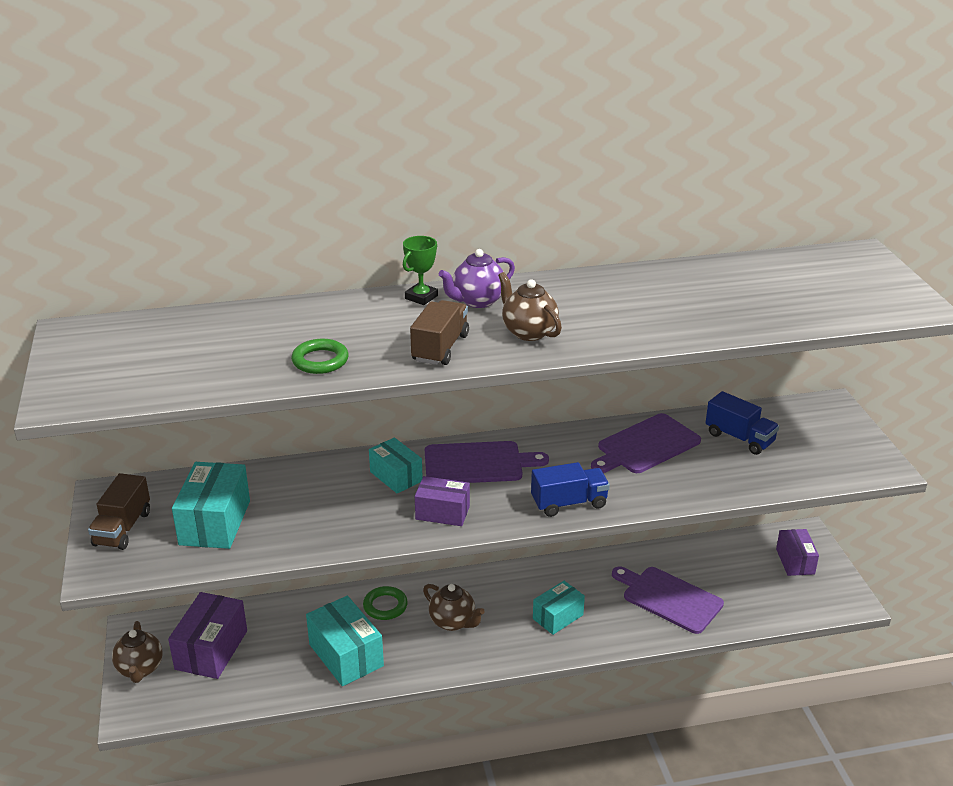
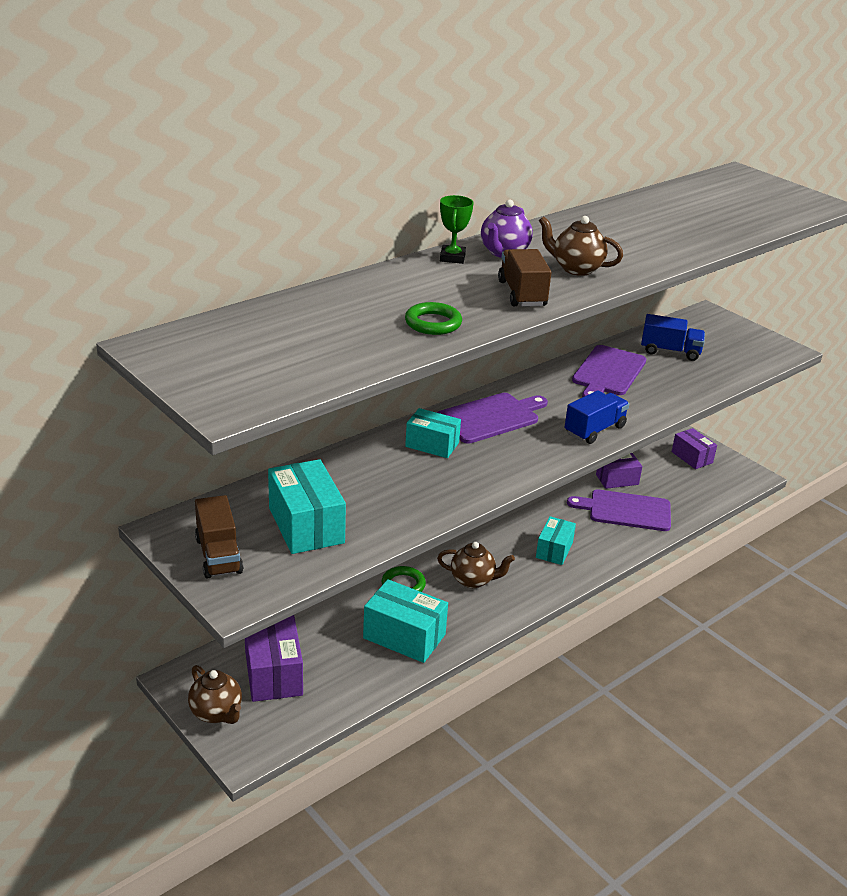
camera: 30 degrees left, 0 degrees up
(442, 512) = (502, 463): purple box -> purple box (617, 479)

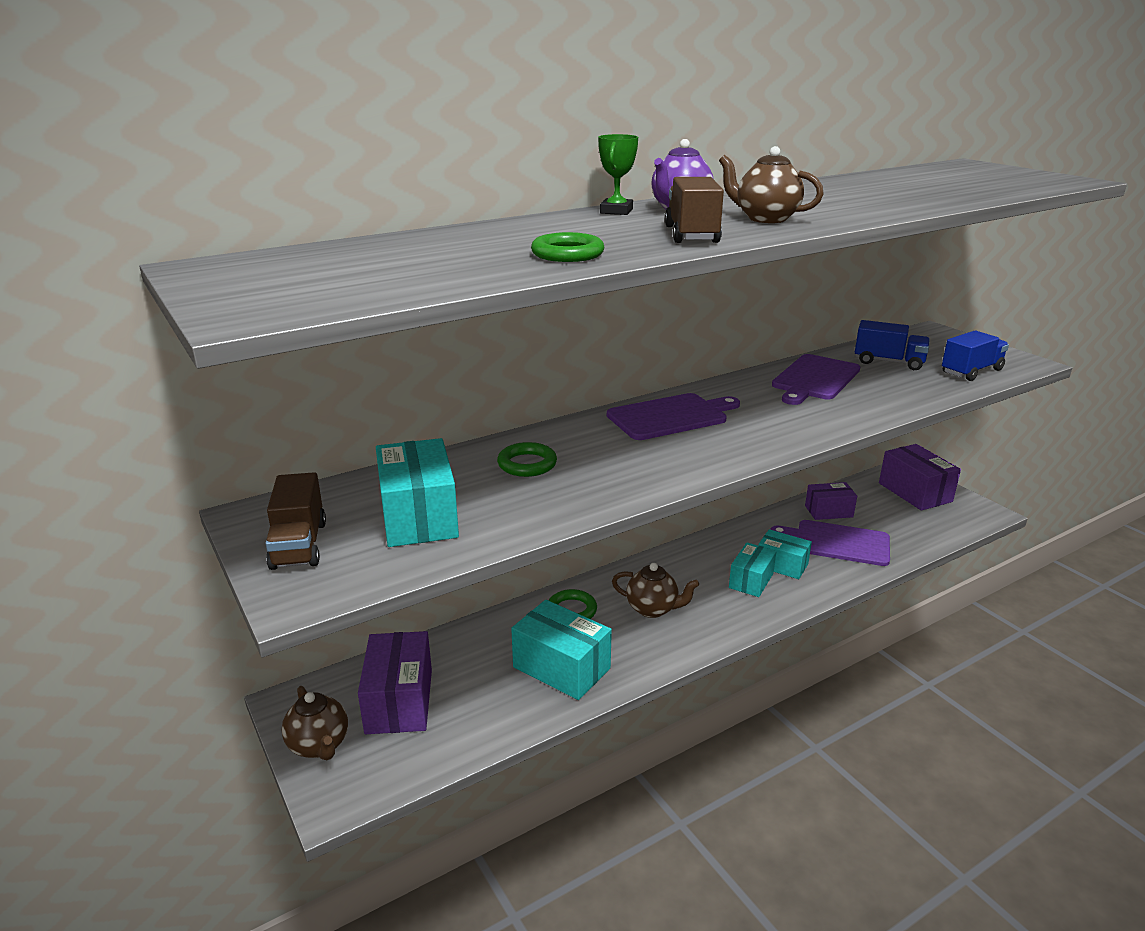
camera: 10 degrees right, 5 degrees down
(380, 471) = (527, 464): none -> green ring
(432, 445) = (596, 440): turquoise box -> turquoise box (782, 565)
(594, 430) = (793, 431): blue truck -> blue truck (971, 371)
(692, 457) = (915, 492): purple box -> purple box, size x1.55

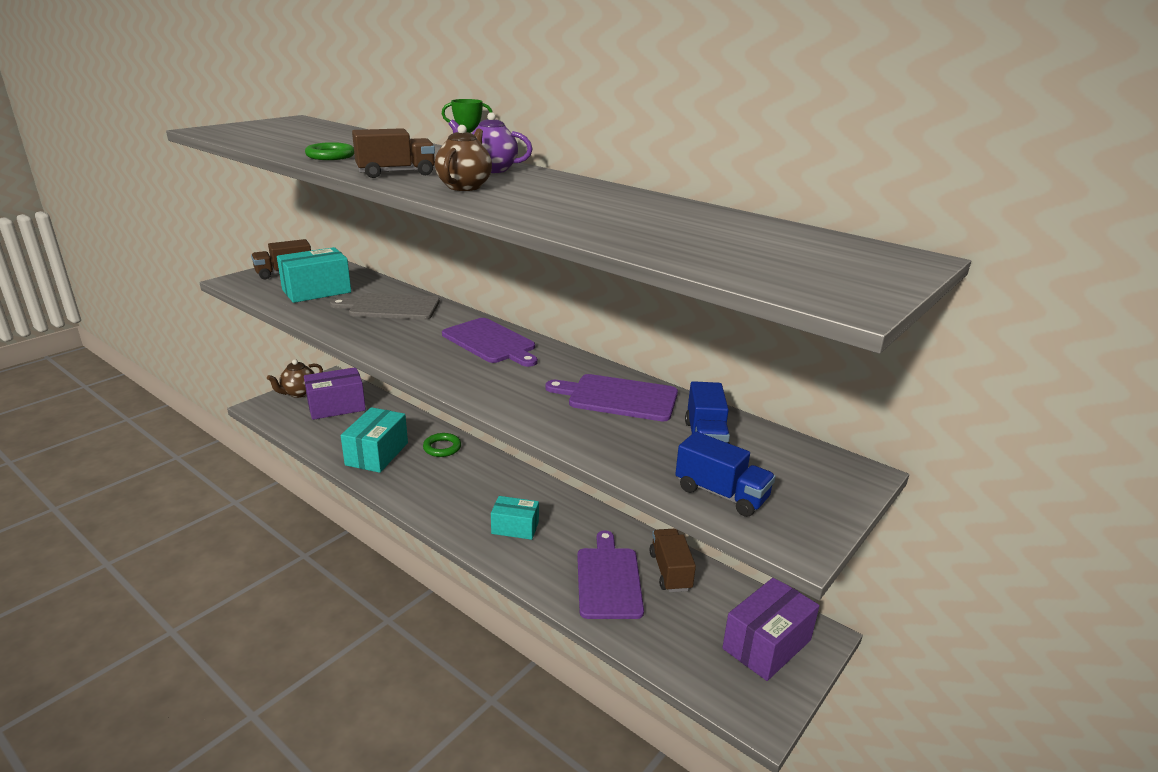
camera: 70 degrees right, 0 degrees up
(527, 464) = (390, 307): green ring -> grey cutting board
(653, 609) = (455, 482): brown teapot -> none
(782, 565) = (548, 544): turquoise box -> none
(828, 511) = (670, 571): purple box -> brown truck

